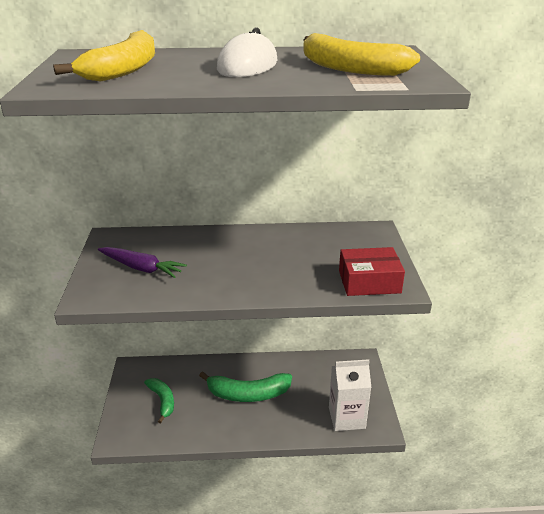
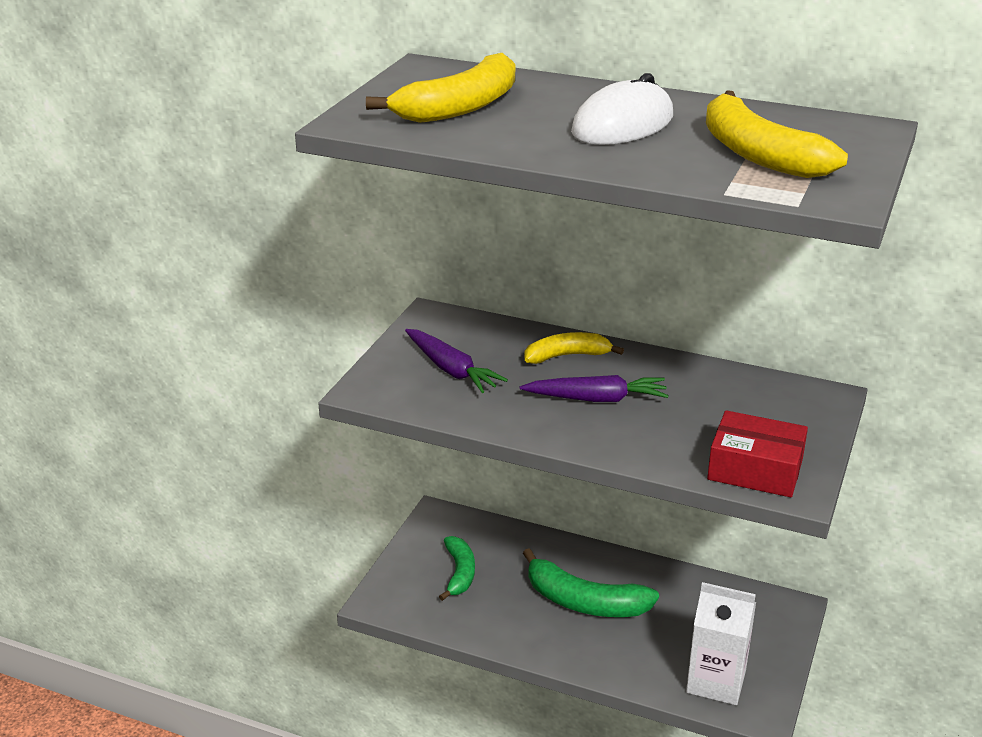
camera: 25 degrees right, 0 degrees up
(213, 242) = (567, 356): none -> yellow banana
(248, 263) = (597, 399): none -> purple carrot

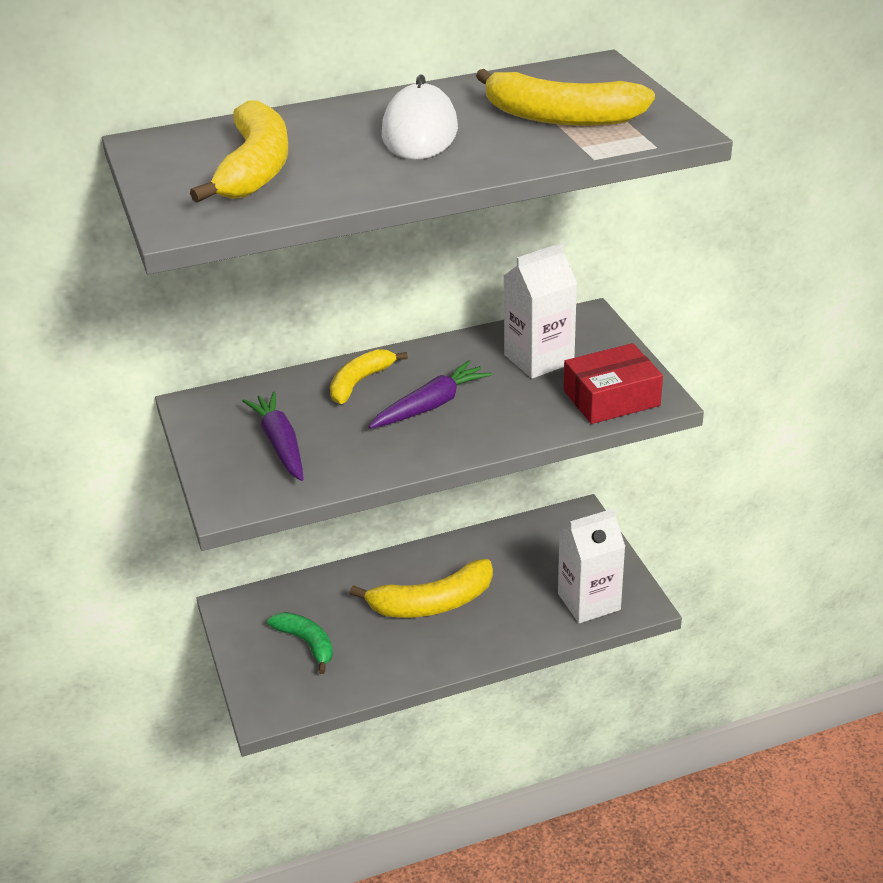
camera: 40 degrees left, 5 degrees up
(451, 370) = (280, 444): purple carrot -> purple carrot turned 120 degrees counterclockwise
(584, 601) = (432, 603): green banana -> yellow banana
(735, 408) = (539, 359): none -> white carton

